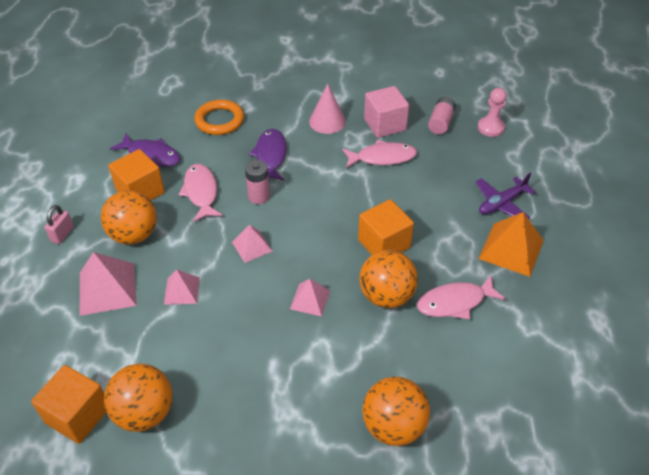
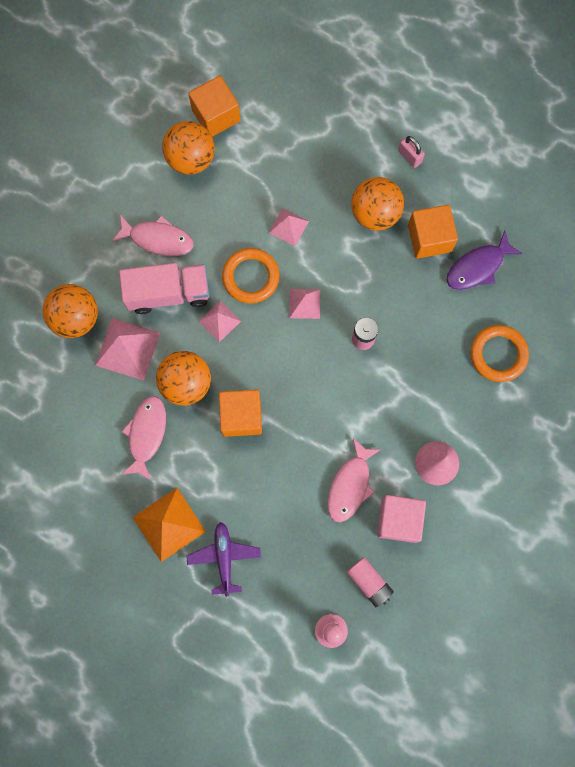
camera: 120 degrees right, 30 degrees up
(107, 288) = (324, 172): pink pyramid -> pink pyramid (127, 348)
(201, 192) = (398, 290): pink fish -> pink fish (157, 239)
(251, 296) = (251, 277): none -> orange ring
(270, 156) = (414, 378): purple fish -> none
(310, 354) = (168, 293): none -> pink truck

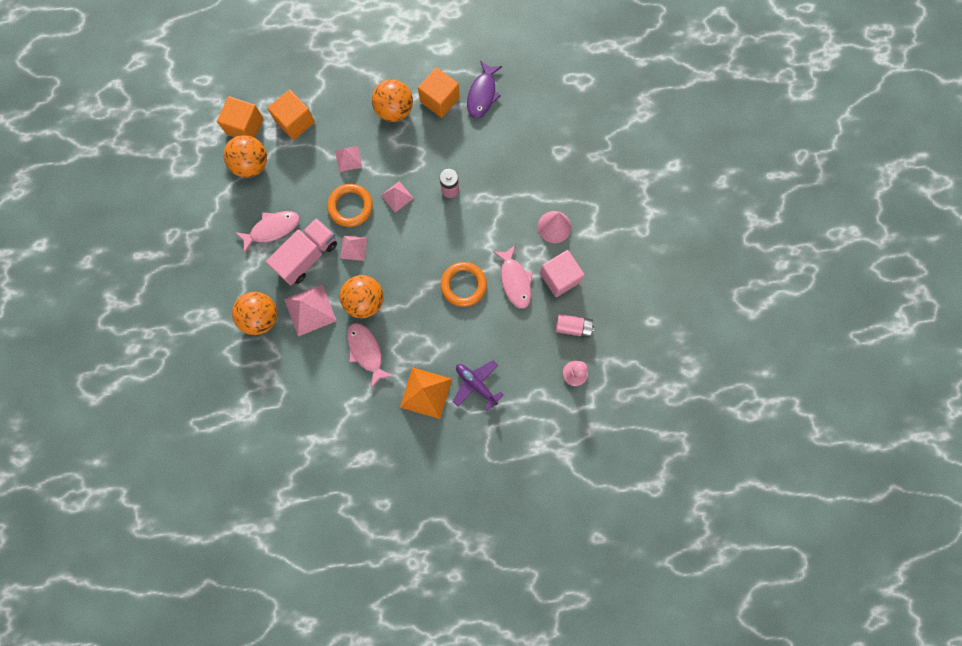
camera: 40 degrees left, 0 degrees up
(241, 416) = (415, 293): orange cube -> orange cube (295, 122)
(409, 156) = (387, 61): pink padlock -> none
(498, 354) = (537, 136): orange ring -> orange ring (463, 285)

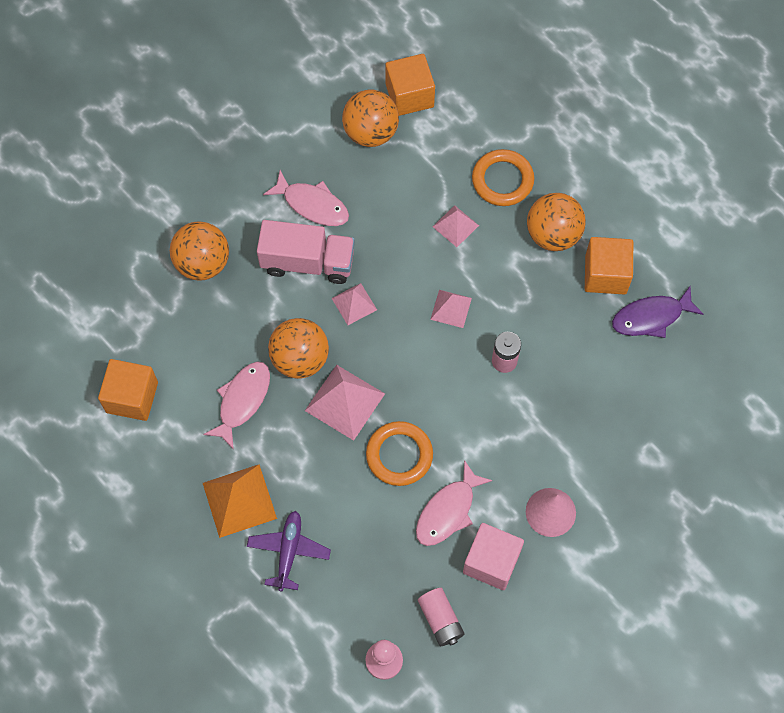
camera: 55 degrees right, 10 degrees down
(295, 122) = (455, 141): orange cube -> orange cube (132, 397)
(310, 310) = (248, 308): pink pyramid -> pink pyramid (345, 402)
(350, 206) = (400, 267): orange ring -> orange ring (502, 180)

